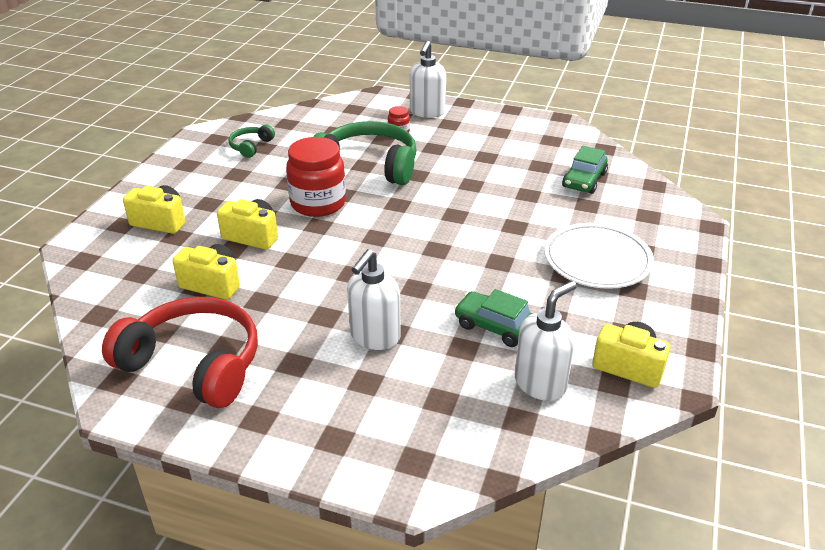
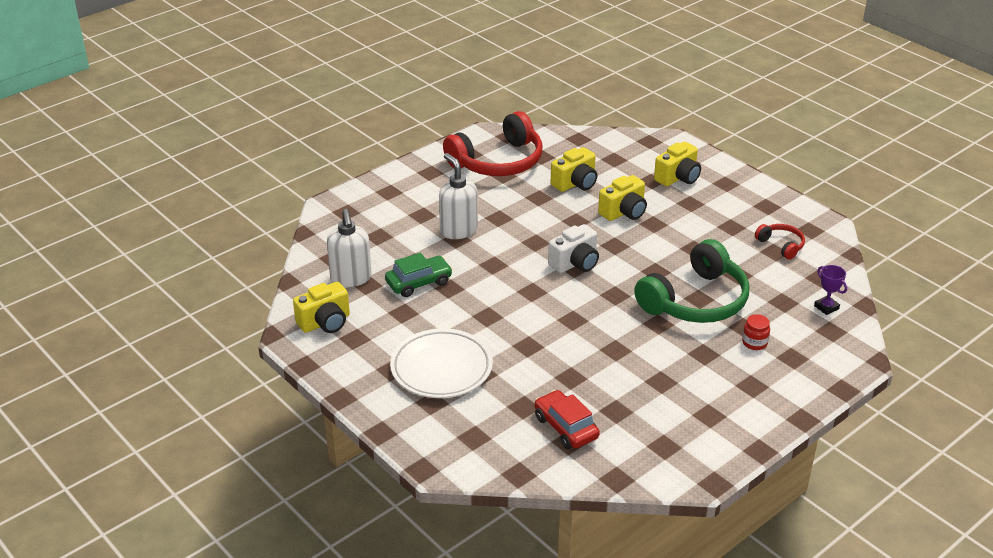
camera: 120 degrees right, 0 degrees up
(251, 146) = (781, 245): green headphones -> red headphones
(318, 203) = (648, 254): red jar -> none
(325, 115) = (826, 307): none -> purple trophy
(368, 238) = (575, 263): none -> white camera
(427, 112) = (790, 380): white soap dispenser -> none
(584, 180) = (566, 427): green car -> red car

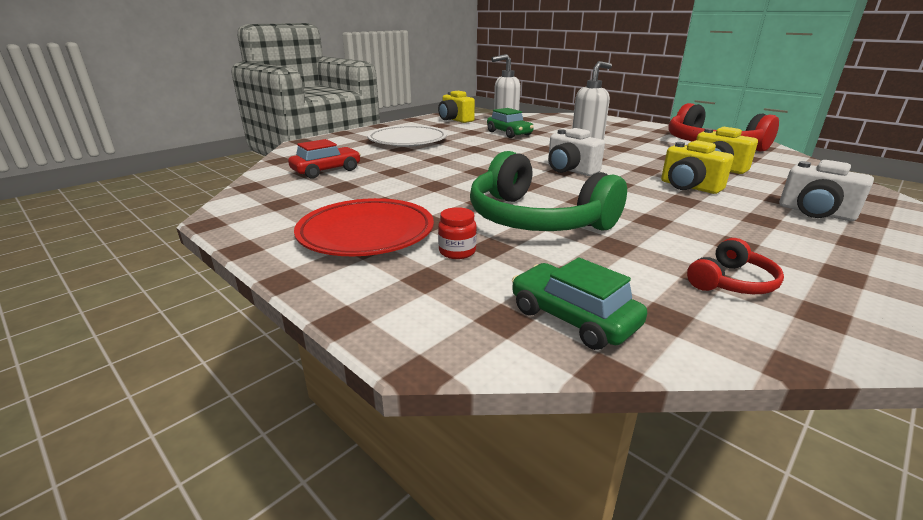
camera: 85 degrees right, 10 degrees down
(678, 178) = (815, 213): yellow camera -> white camera
(728, 387) = (366, 234): none -> red plate
(826, 307) = (573, 318): purple trophy -> green car

